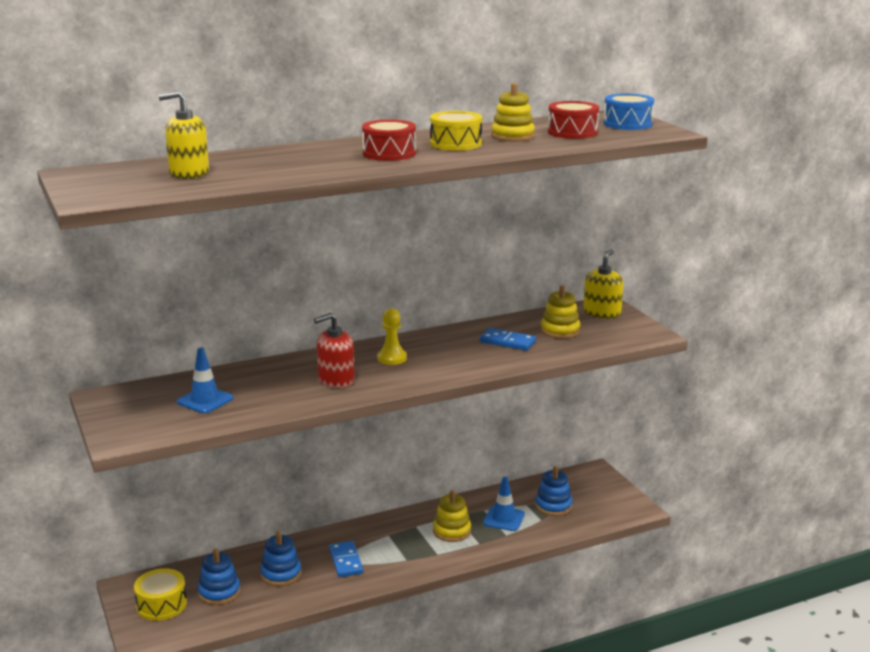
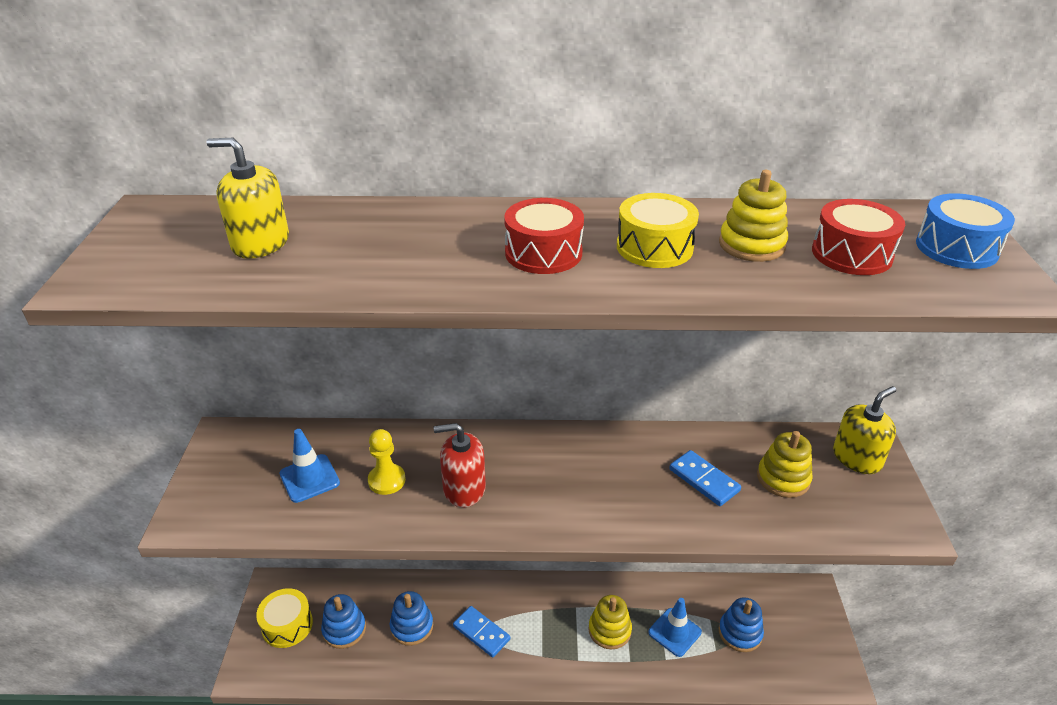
camera: 25 degrees right, 15 degrees up
(345, 561) = (481, 633): blue domino -> blue domino turned 60 degrees counterclockwise
(392, 358) = (549, 467): yellow pawn -> yellow pawn (387, 480)

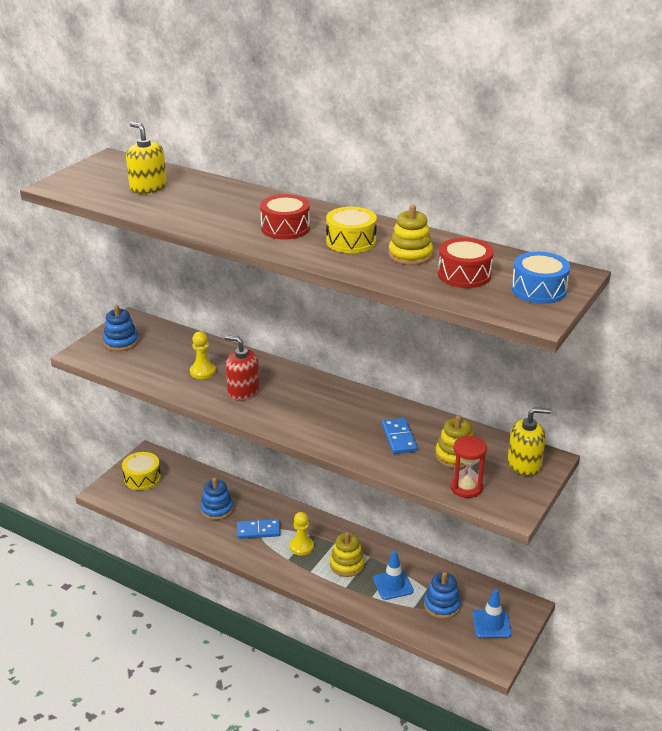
camera: 30 degrees right, 5 degrees down
(309, 478) = (161, 356): blue traffic cone -> blue traffic cone (491, 624)
(344, 629) = (174, 494): blue stacking toy -> blue stacking toy (121, 342)
(481, 633) = (258, 531): blue domino -> blue domino turned 75 degrees counterclockwise
(544, 631) = (301, 546): none -> yellow pawn
(836, 518) = (466, 488): none -> red hourglass

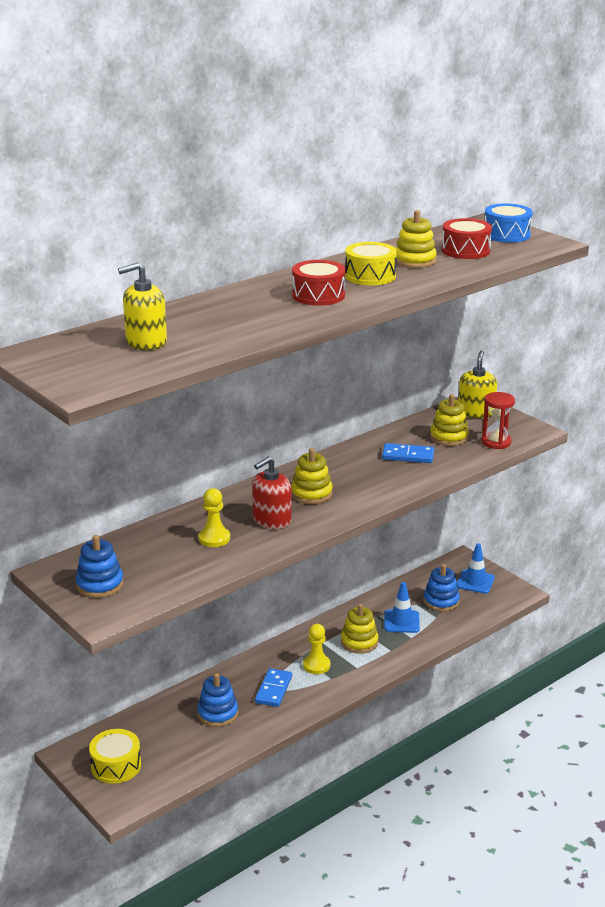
camera: 70 degrees left, 5 degrees down
(296, 400) = (311, 494): none -> yellow stacking toy

